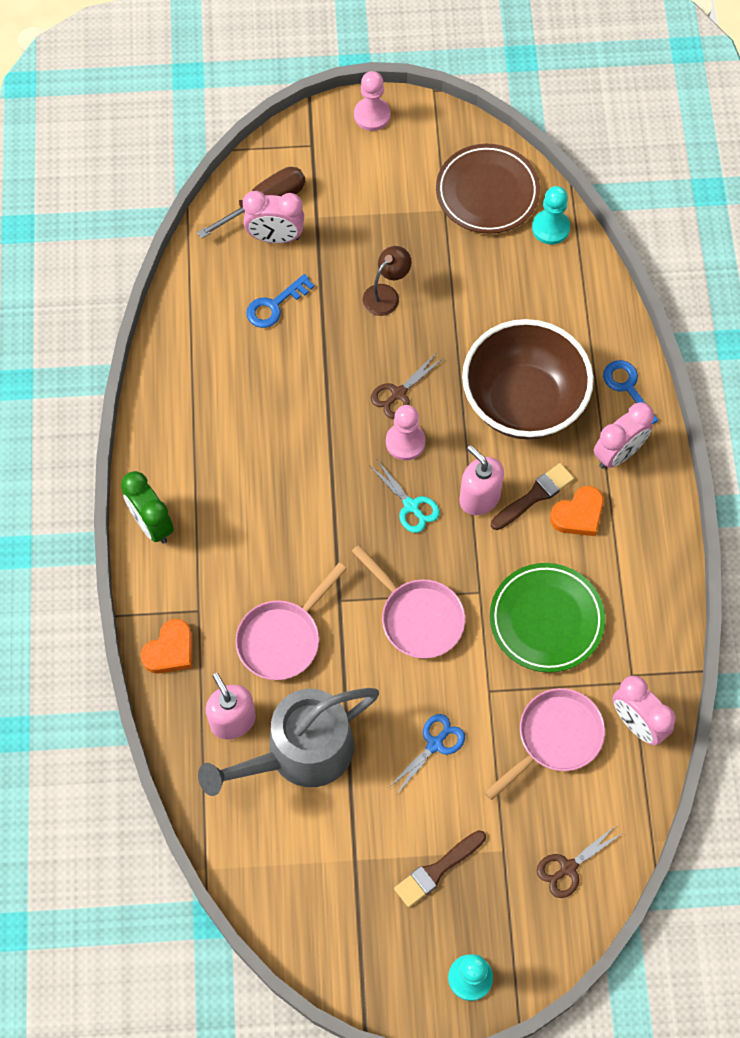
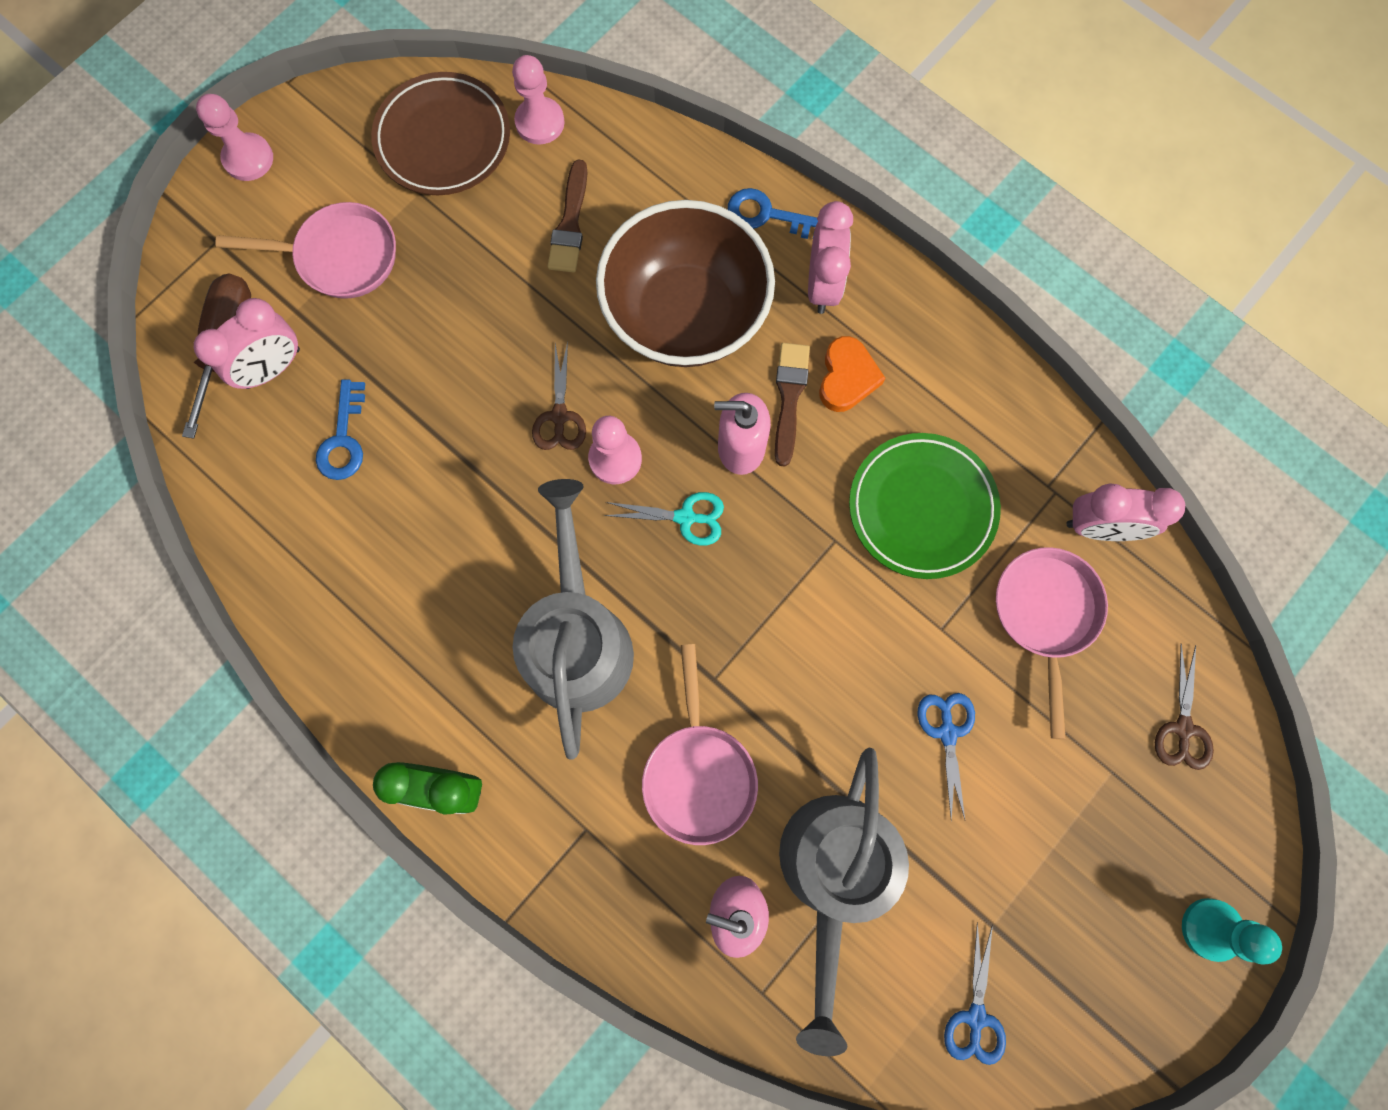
camera: 45 degrees left, 10 degrees up
(170, 650) = (600, 900): orange heart -> none
(290, 515) = (578, 639): none -> grey watering can
(298, 892) = (975, 1016): none -> blue scissors
(386, 294) = (446, 327): brown lamp -> none
(418, 618) = (804, 622): pink pan -> pink pan (340, 257)
(437, 870) = (1075, 854): brown brush -> brown brush (570, 223)
(550, 228) = (540, 122): turquoise pawn -> pink pawn

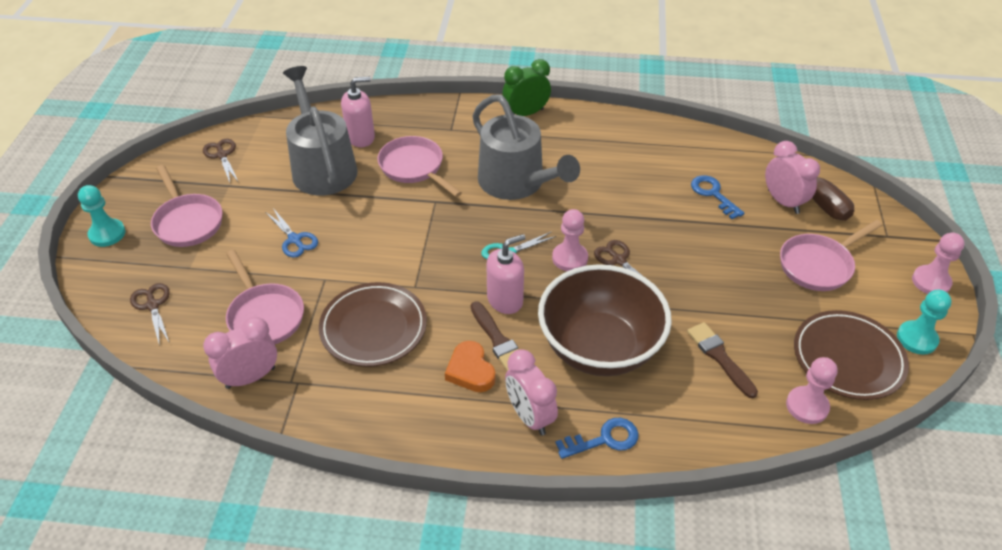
camera: 145 degrees right, 30 degrees down
(273, 368) = (783, 202): pink clock -> pink clock turned 135 degrees clockwise
(349, 113) = (916, 339): none -> turquoise pawn
(921, 508) = (373, 328): green plate -> brown plate
(975, 1016) = (222, 155): blue scissors -> brown scissors
(1085, 876) = (187, 222): none -> pink pan

